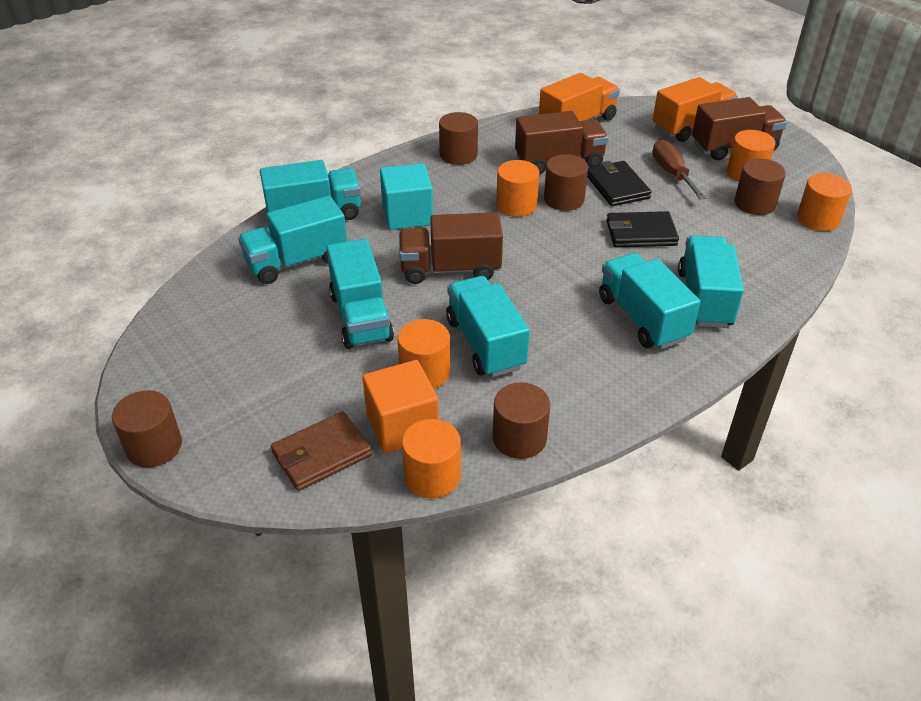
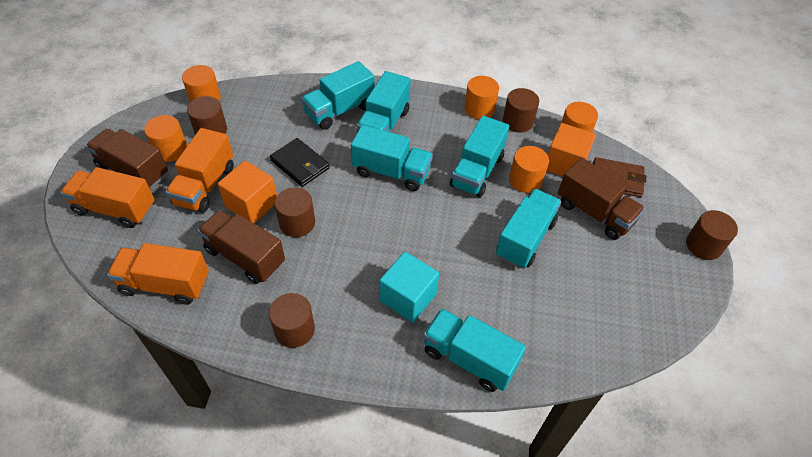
camera: 135 degrees left, 10 degrees up
(297, 261) = (524, 318): turquoise truck -> turquoise truck (391, 172)
(450, 269) = (436, 230): brown truck -> brown truck (594, 213)
(516, 205) = (331, 244): orange cylinder -> orange cylinder (479, 109)
(617, 187) = (252, 204): black wallet -> orange cube
(672, 173) = (205, 185): brown screwdriver -> orange truck

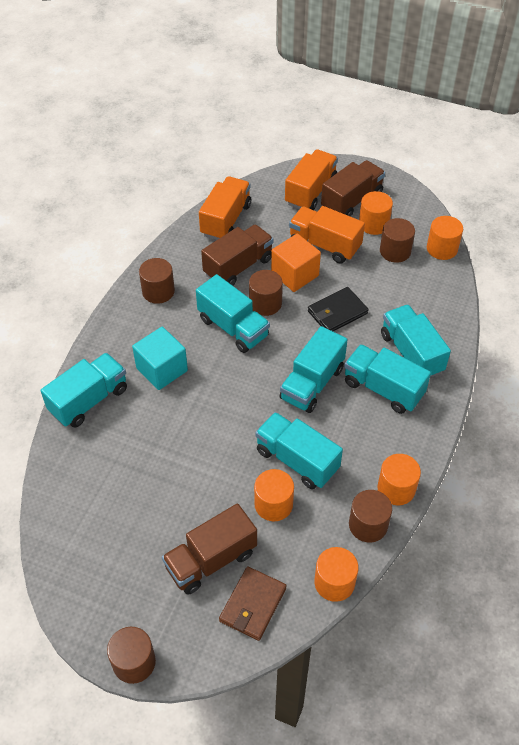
camera: 105 degrees right, 0 degrees up
(525, 239) = (196, 480): turquoise truck -> turquoise truck (233, 327)
(565, 164) = (289, 554): orange cube -> none

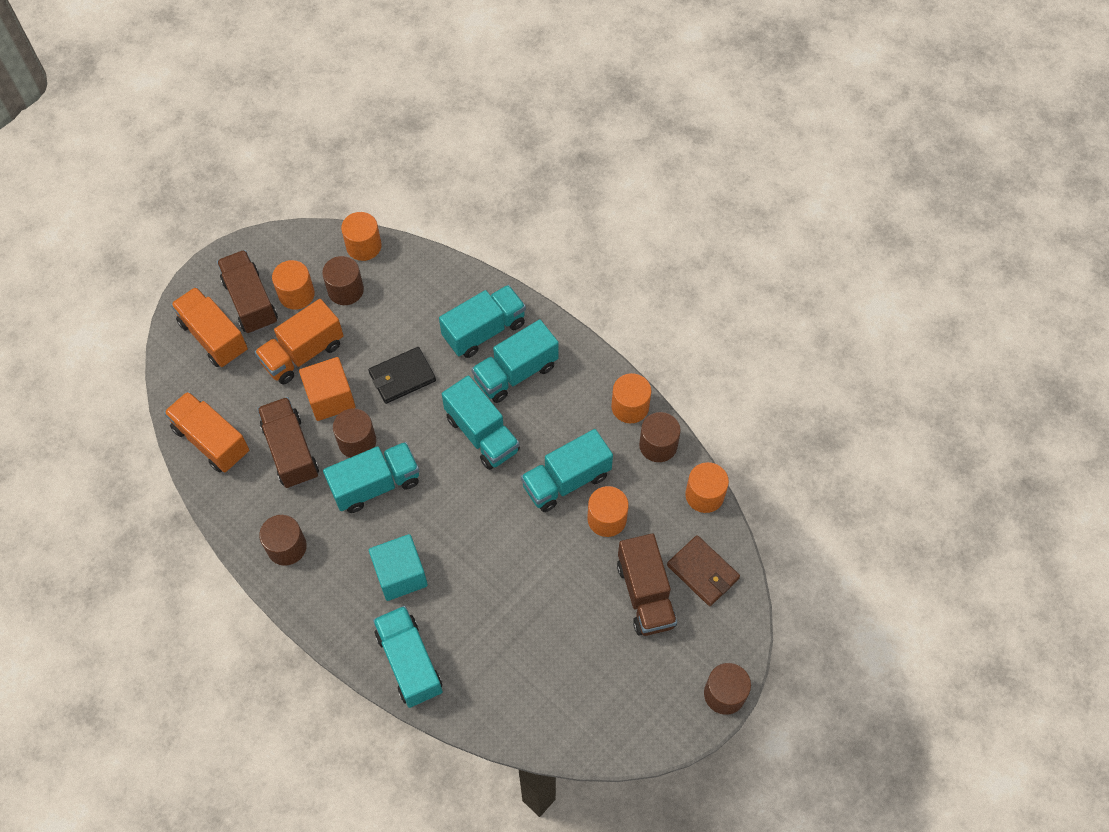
camera: 70 degrees left, 10 degrees up
(337, 312) = (402, 377): black wallet -> black wallet turned 75 degrees clockwise
(411, 353) = (484, 330): turquoise truck -> turquoise truck turned 150 degrees clockwise

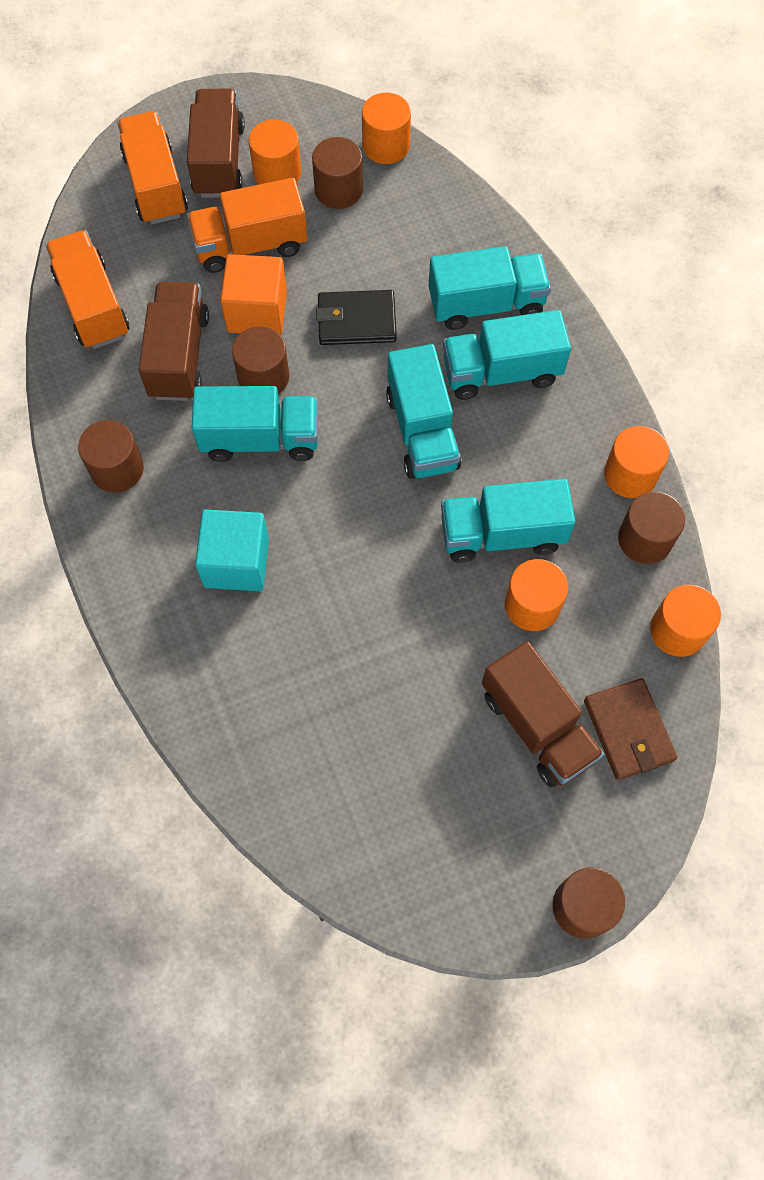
camera: 25 degrees right, 5 degrees up
(409, 662) = (194, 677): turquoise truck -> none
(645, 594) = (537, 726): brown truck -> brown truck turned 45 degrees counterclockwise

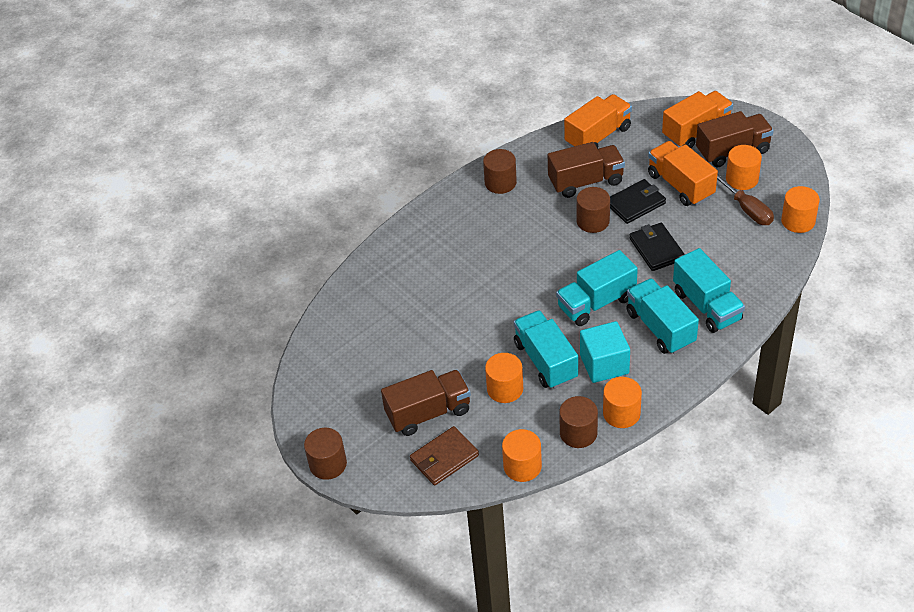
camera: 75 degrees right, 20 degrees down
(236, 562) = (468, 250): turquoise cube -> turquoise cube (604, 364)
(257, 311) = (635, 204): orange cube -> black wallet
(260, 439) = (551, 233): turquoise truck -> none
(338, 190) = (748, 210): brown cylinder -> brown screwdriver
(537, 726) = (428, 413): brown truck -> brown truck turned 150 degrees counterclockwise

